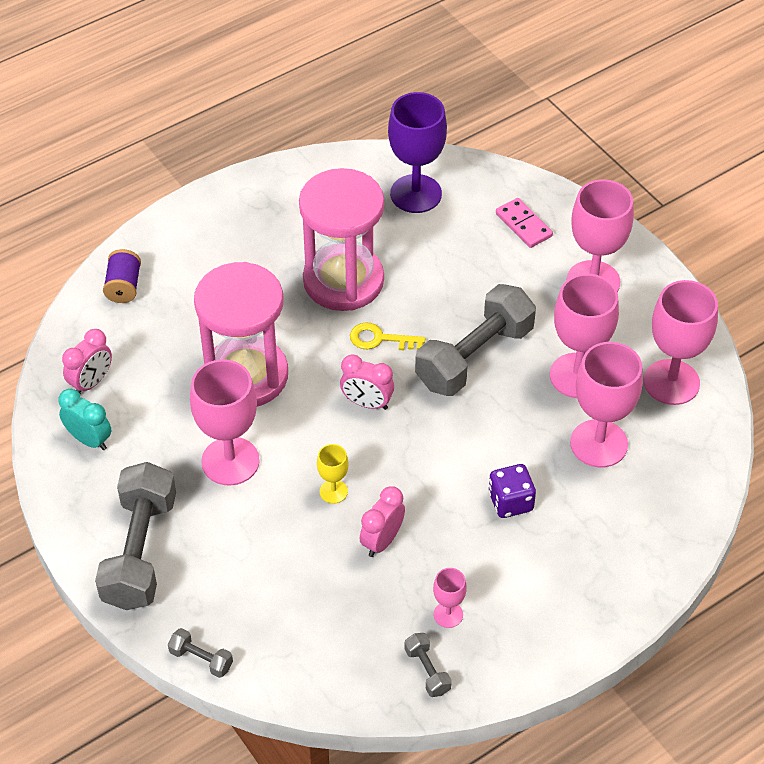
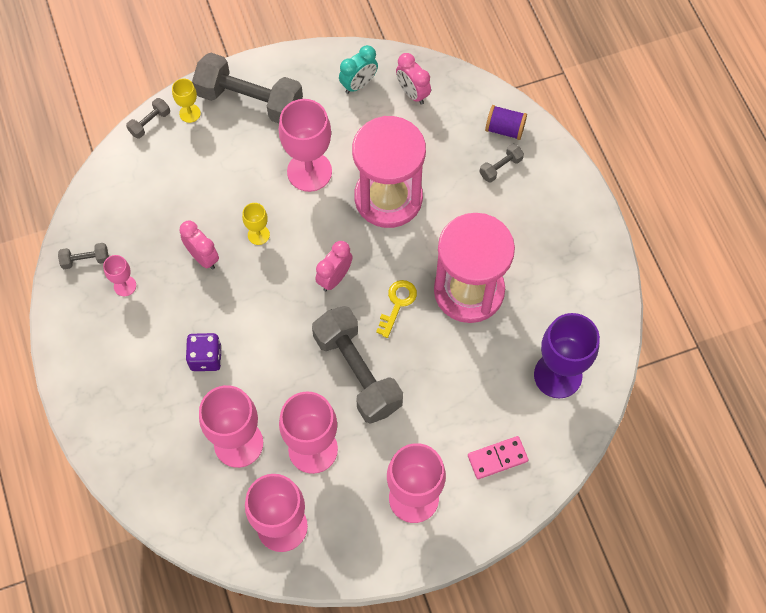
camera: 105 degrees right, 15 degrees up
(175, 616) = (190, 113): none -> yellow goblet
(177, 281) = (500, 167): none -> grey dumbbell

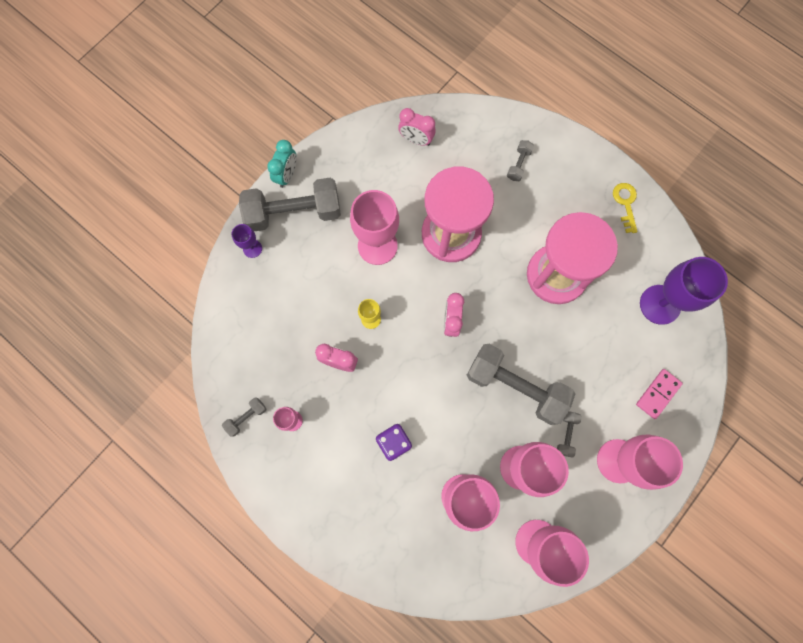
camera: 30 degrees left, 10 degrees up
(150, 123) = (225, 274): grey dumbbell -> grey dumbbell (566, 434)
(190, 113) = (252, 248): yellow goblet -> purple goblet
(358, 84) = (370, 154): turquoise clock -> turquoise clock (287, 175)
(397, 304) = (511, 315): yellow key -> yellow key (625, 203)
(504, 129) = (502, 132): purple spool -> none

